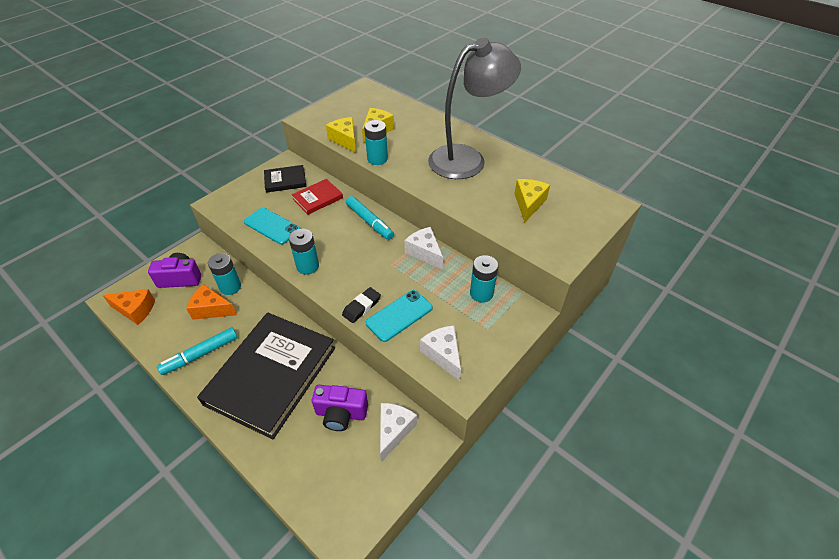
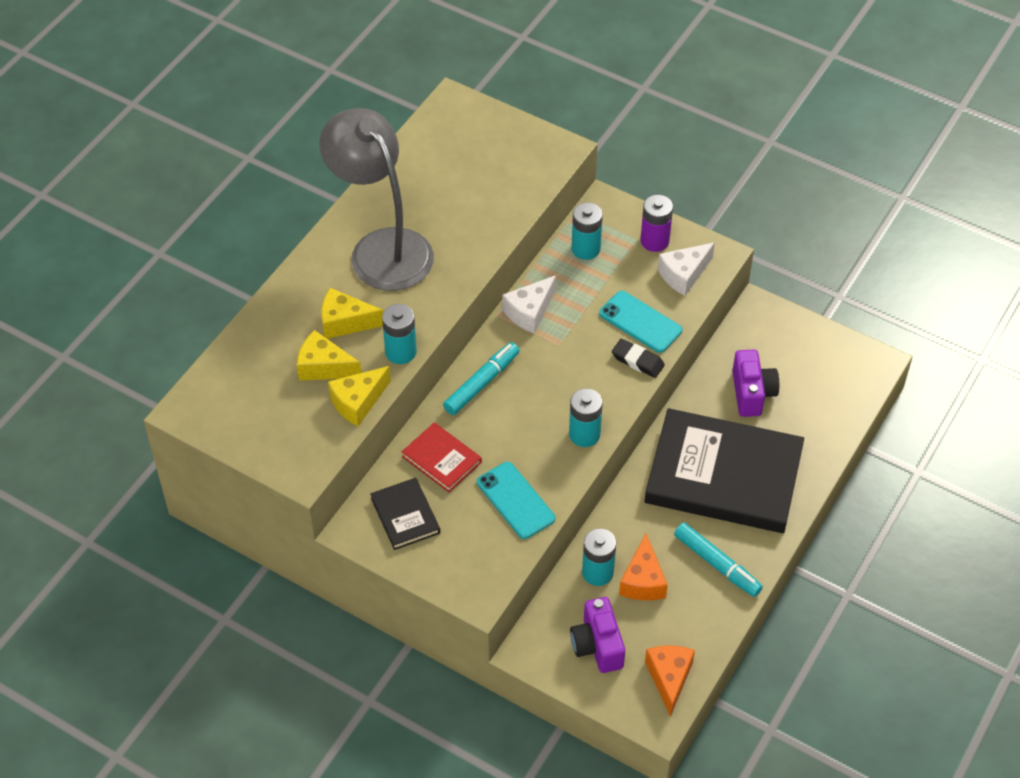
camera: 100 degrees left, 5 degrees up
(272, 226) = (515, 500): turquoise phone -> turquoise phone turned 60 degrees counterclockwise
(394, 431) = (756, 342): white cheese -> none
(484, 341) = (654, 241): none -> purple battery
(528, 204) = (469, 179): yellow cheese -> yellow cheese (345, 322)

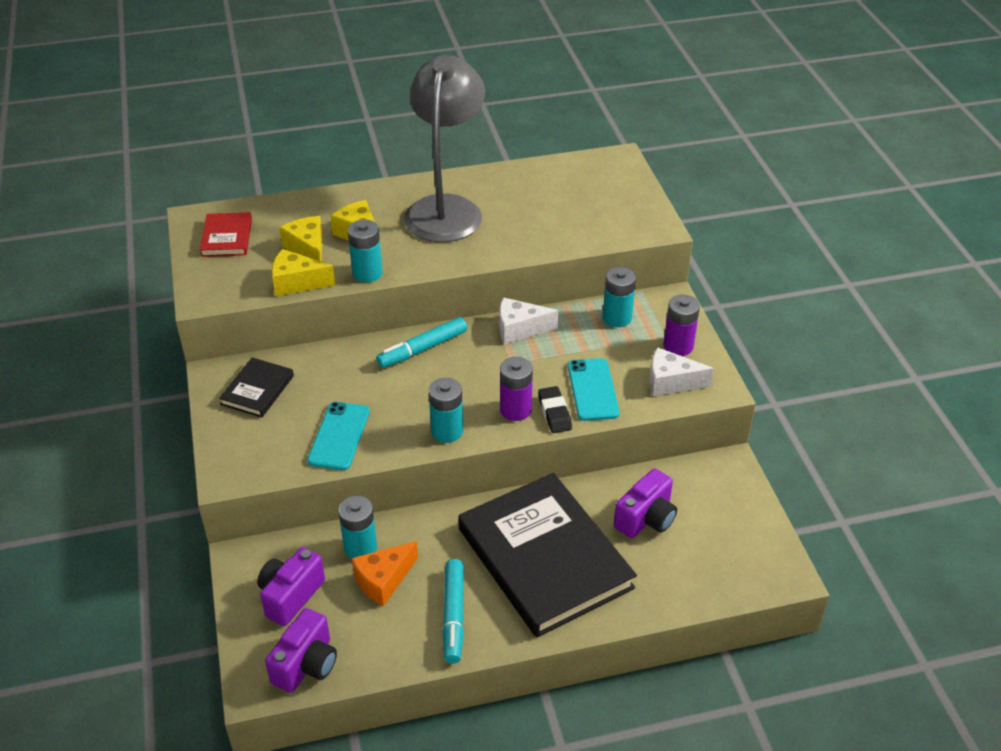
camera: 45 degrees right, 10 degrees down
(441, 459) = (330, 374): red book -> red book (227, 237)
(481, 383) = (423, 349): turquoise marker -> turquoise marker turned 150 degrees clockwise
(609, 380) = (515, 410): none -> purple battery
(669, 678) = (306, 664): orange cheese -> purple camera

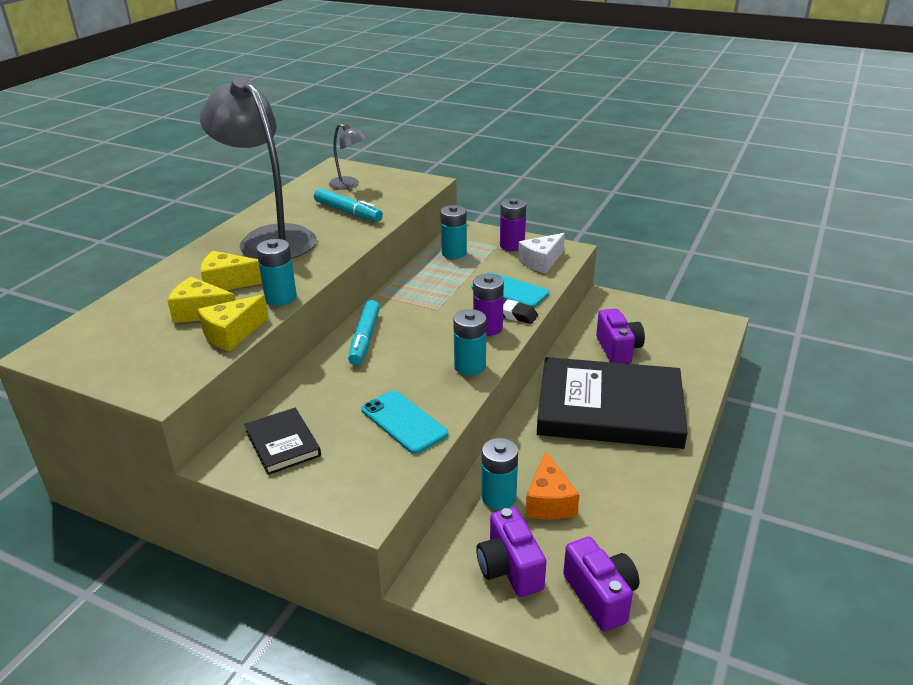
camera: 50 degrees left, 10 degrees down
(227, 237) = (105, 345): red book -> none
(453, 615) = (623, 480): turquoise marker -> turquoise marker (348, 212)
(520, 329) = (408, 291): white cheese -> none
(592, 188) = (349, 185): none -> grey lamp

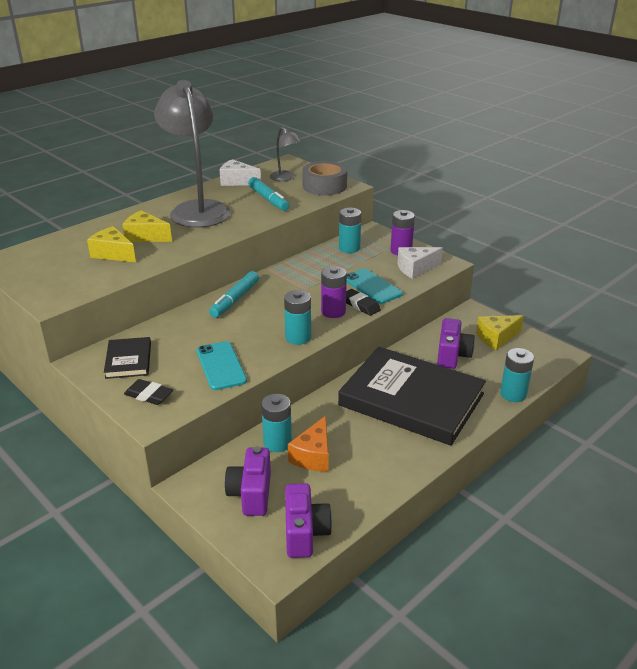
camera: 20 degrees right, 0 degrees up
(232, 334) = (123, 273): yellow cheese -> yellow cheese (496, 338)
(281, 298) = (173, 254): turquoise battery -> turquoise battery (513, 394)
(294, 197) = (237, 181): none -> white cheese
(340, 481) = (149, 395): none -> black eraser
(401, 186) = (324, 186): none -> grey tape

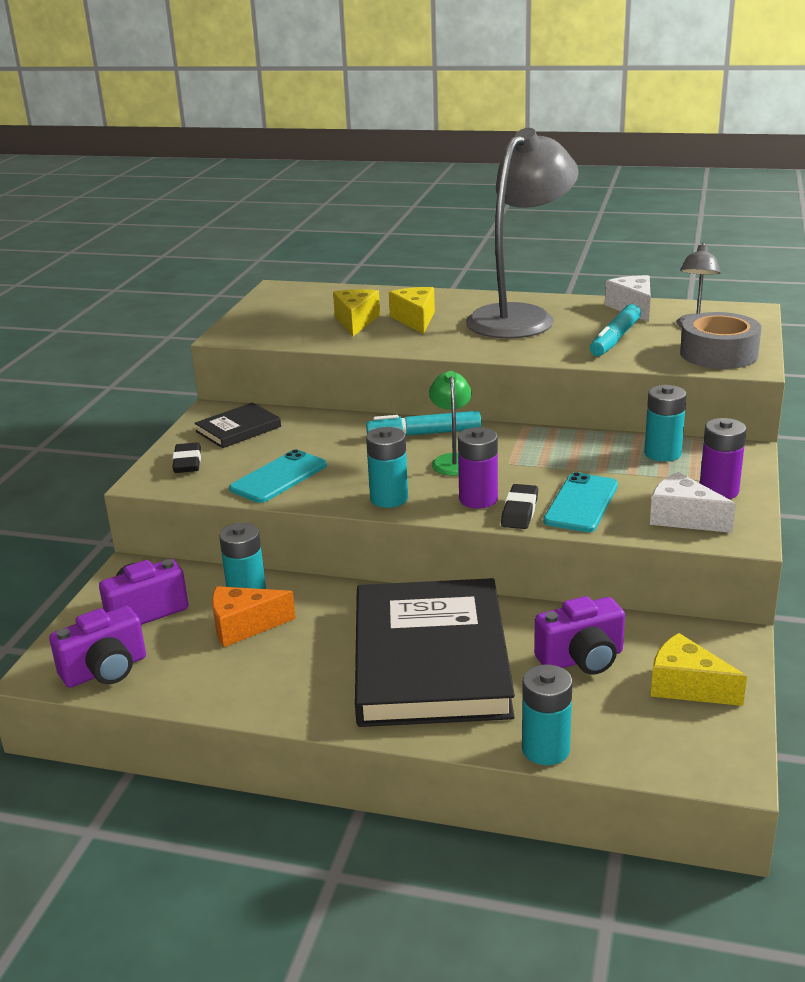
camera: 60 degrees right, 5 degrees down
(280, 303) = (453, 460): none -> green lamp

